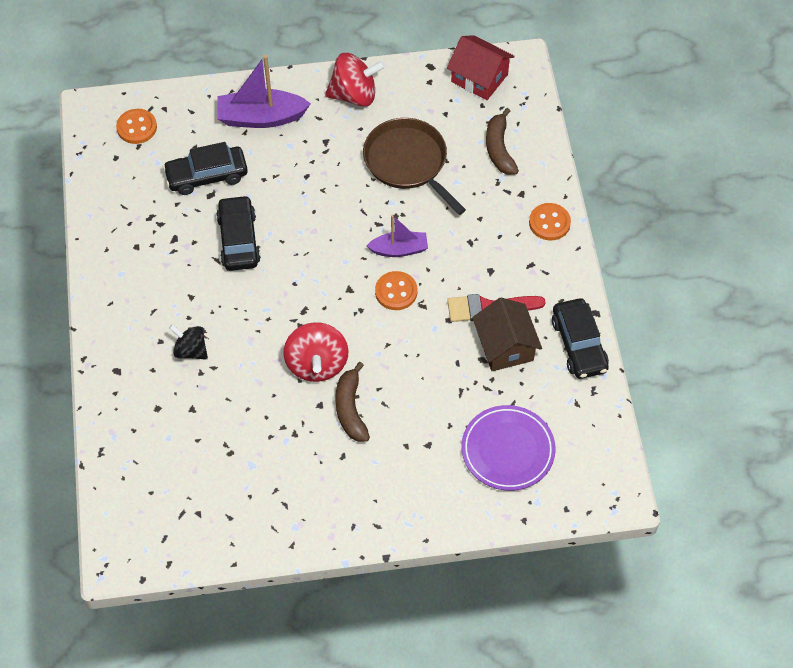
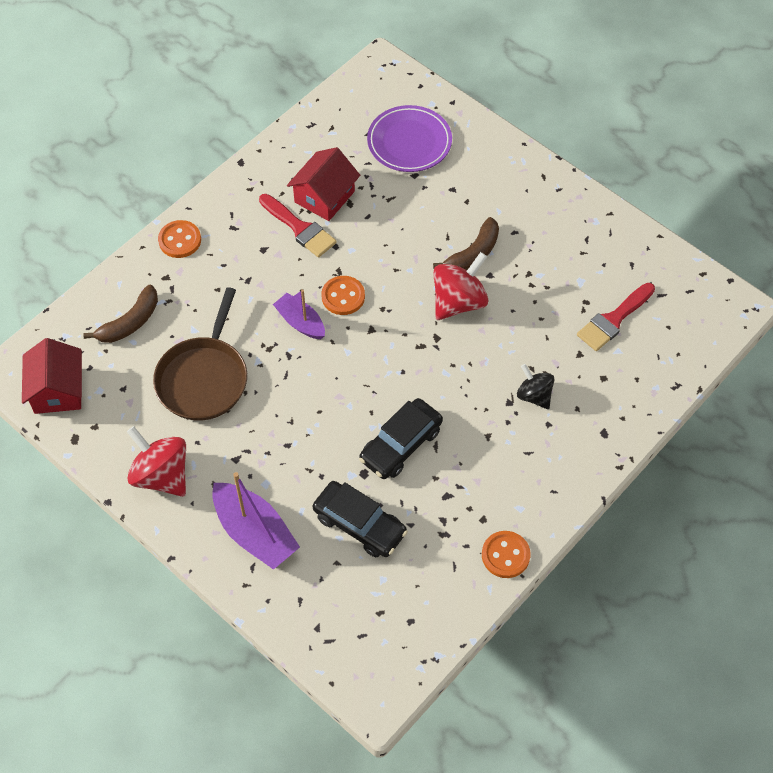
camera: 130 degrees left, 0 degrees up
(137, 127) = (361, 632): orange button -> orange button (505, 555)
(190, 350) = (534, 395): black spinning top -> black spinning top turned 150 degrees clockwise
(195, 458) = (613, 320): none -> red brush
(505, 346) = (324, 197): brown house -> red house
(579, 344) = (279, 155): black car -> none

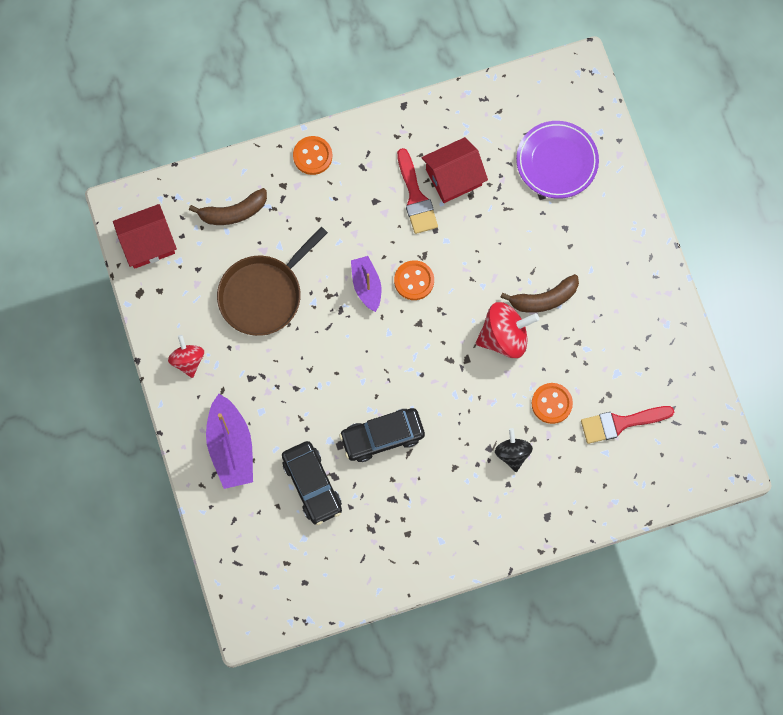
camera: 30 degrees right, 15 degrees up
(58, 390) = (148, 243): red house -> red house turned 45 degrees clockwise
(161, 475) = (188, 360): red spinning top -> red spinning top, size x0.62
(505, 555) = (406, 572): orange button -> orange button (551, 403)

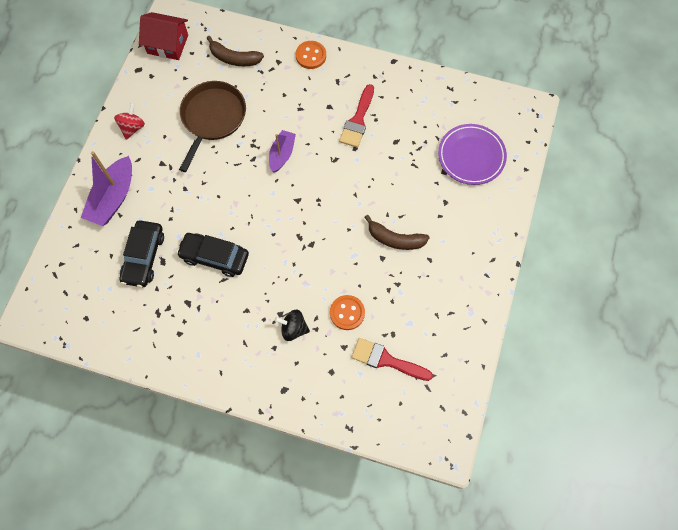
camera: 35 degrees right, 5 degrees down
(263, 294) = (212, 118): brown pan -> brown pan turned 120 degrees clockwise
(414, 281) = (315, 171): orange button -> none
(453, 177) = (392, 123): red house -> none
(504, 337) = (348, 246): red spinning top -> none
(512, 453) = (293, 328): black spinning top -> black spinning top turned 105 degrees counterclockwise

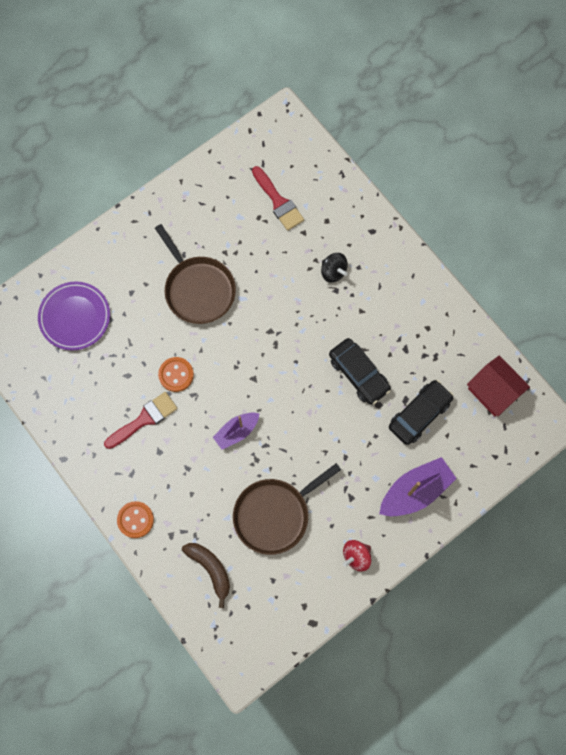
camera: 145 degrees left, 5 degrees up
(167, 44) = (265, 634): red house -> red house (493, 391)
(347, 313) = (282, 256): orange button -> orange button (176, 375)
(395, 239) = (198, 289): brown banana -> brown pan

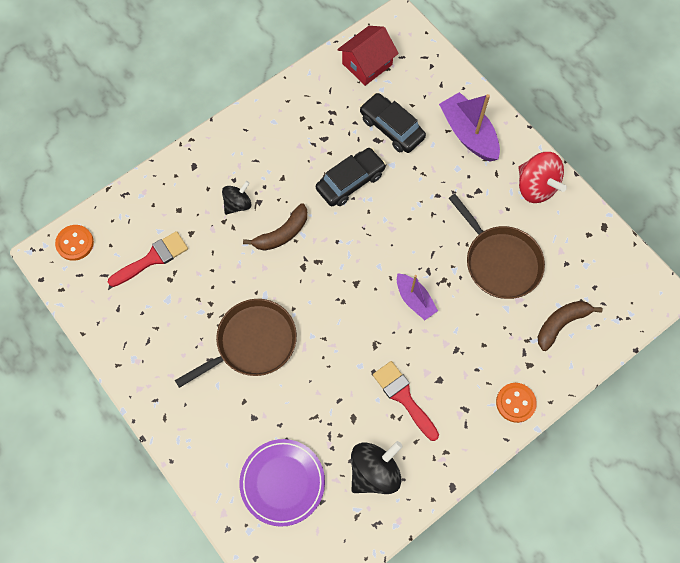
camera: 90 degrees left, 5 degrees down
(80, 393) = (374, 471): none -> black spinning top
(176, 375) = (352, 364): orange button -> orange button (75, 243)
(303, 312) = (282, 233): none -> brown banana
(356, 556) = (536, 187): red spinning top -> red spinning top, size x1.60

